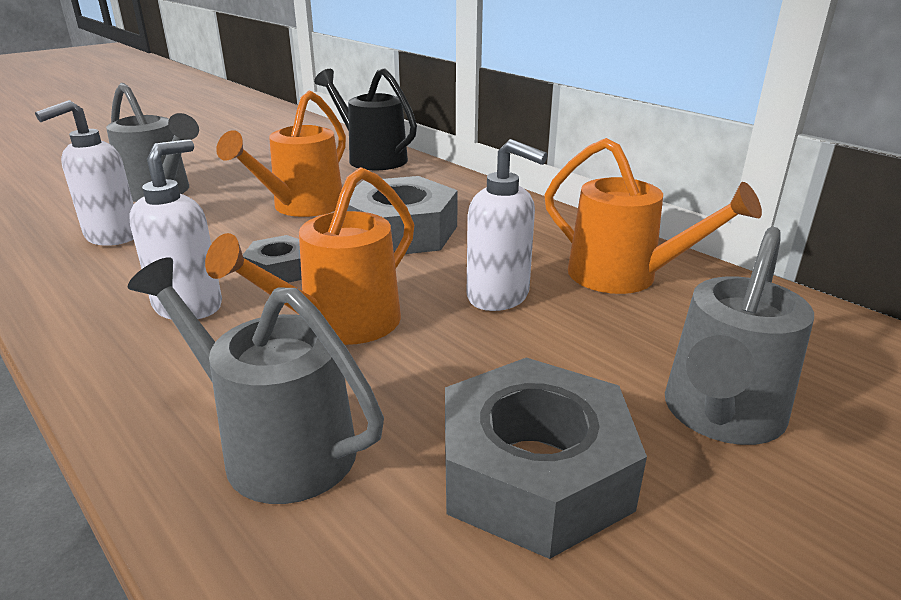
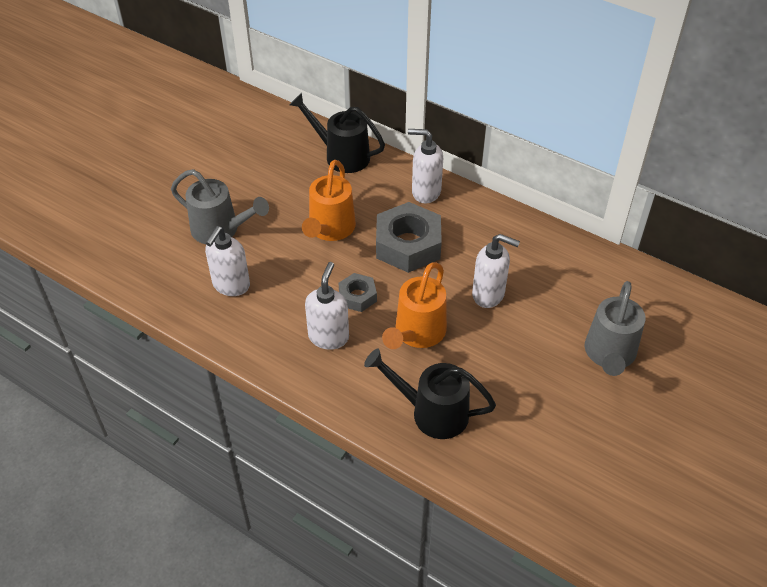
camera: 15 degrees left, 20 degrees up
(274, 445) = (431, 412): grey watering can -> black watering can
(461, 193) = (425, 192): none -> white soap dispenser
(534, 473) = (541, 401): grey nut -> none
(626, 277) = (550, 264): orange watering can -> none

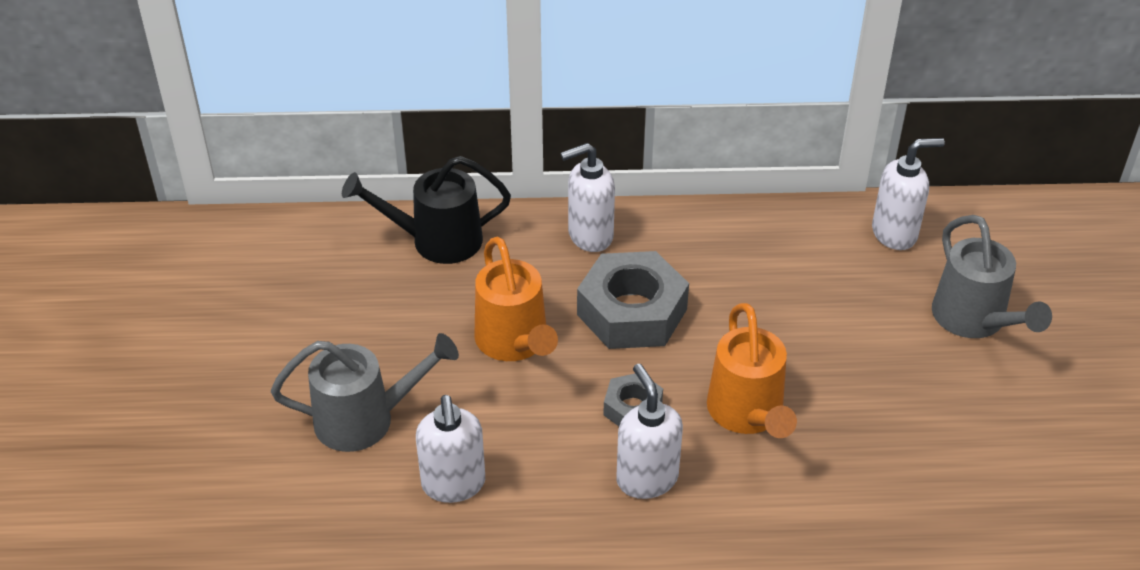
camera: 35 degrees left, 5 degrees down
(431, 412) = (855, 498): black watering can -> none
(488, 294) = (783, 322): white soap dispenser -> white soap dispenser (895, 233)

